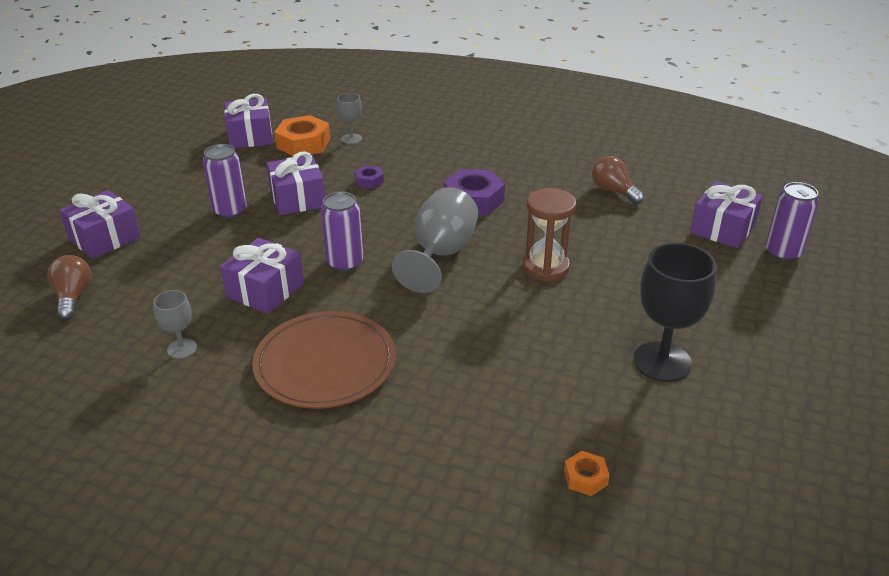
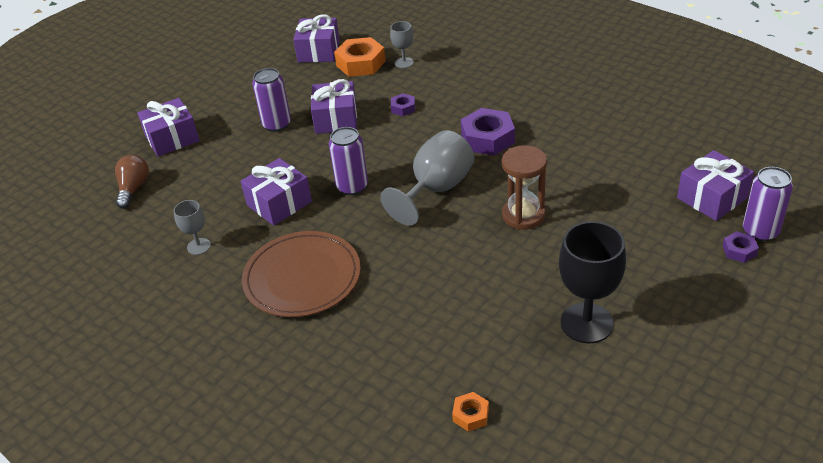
camera: 20 degrees right, 5 degrees up
(613, 191) = (623, 145): brown light bulb -> none
(773, 272) = (739, 250): none -> purple nut

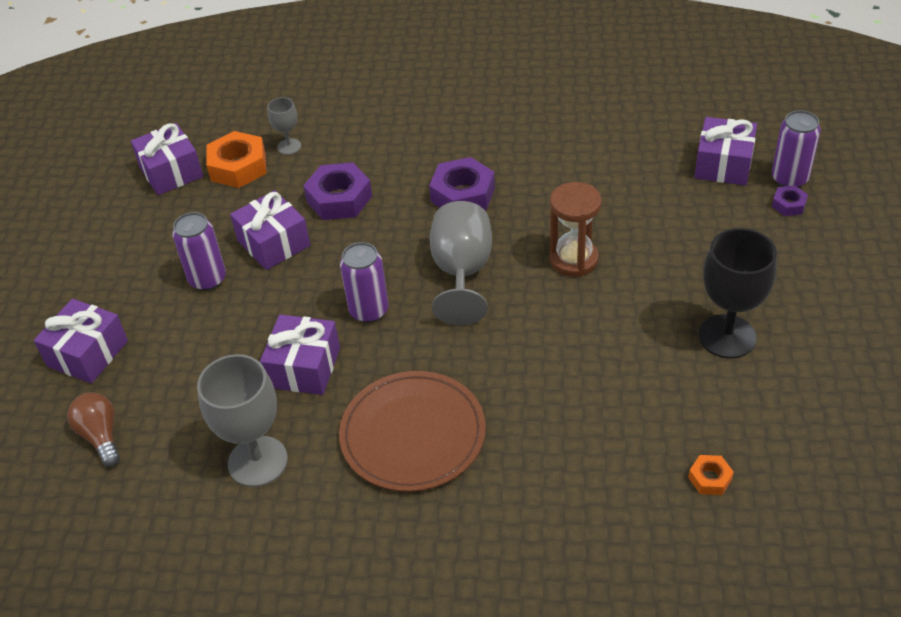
camera: 35 degrees left, 5 degrees up
(199, 246) = (258, 461): grey goblet -> grey goblet, size x1.94
(403, 108) = (339, 199): purple nut -> purple nut, size x1.96

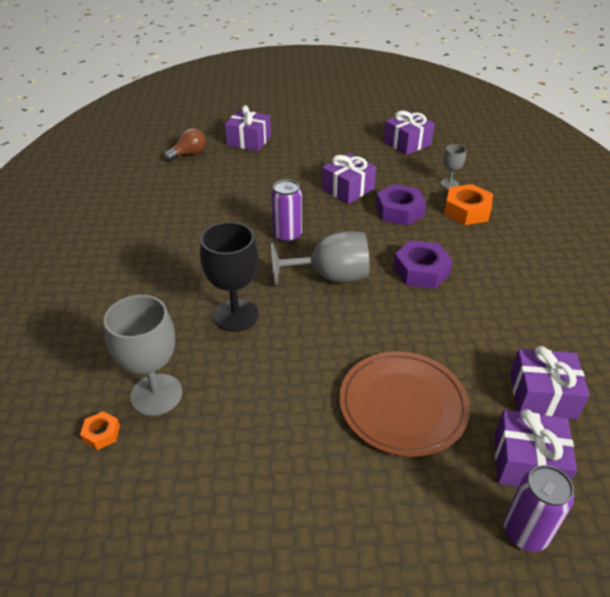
camera: 80 degrees right, 5 degrees down
(207, 279) = (311, 169): purple can -> none
(238, 167) = (420, 166): orange nut -> orange nut (466, 211)
(258, 461) = (162, 206): grey goblet -> grey goblet (156, 394)
(304, 367) = (235, 214): purple gift -> purple gift (542, 395)
(413, 434) = (174, 264): brown plate -> brown plate (403, 405)
(573, 259) = (355, 341): brown hourglass -> none
(727, 336) = (265, 454): black goblet -> black goblet (235, 315)
(788, 205) = (476, 527): purple nut -> none

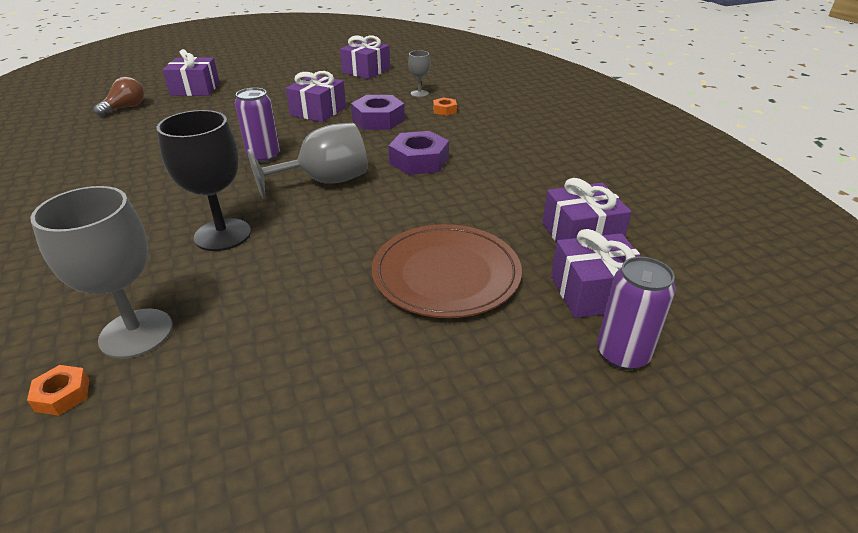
camera: 20 degrees left, 5 degrees down
(466, 211) = (444, 110): orange nut -> orange nut, size x0.51

